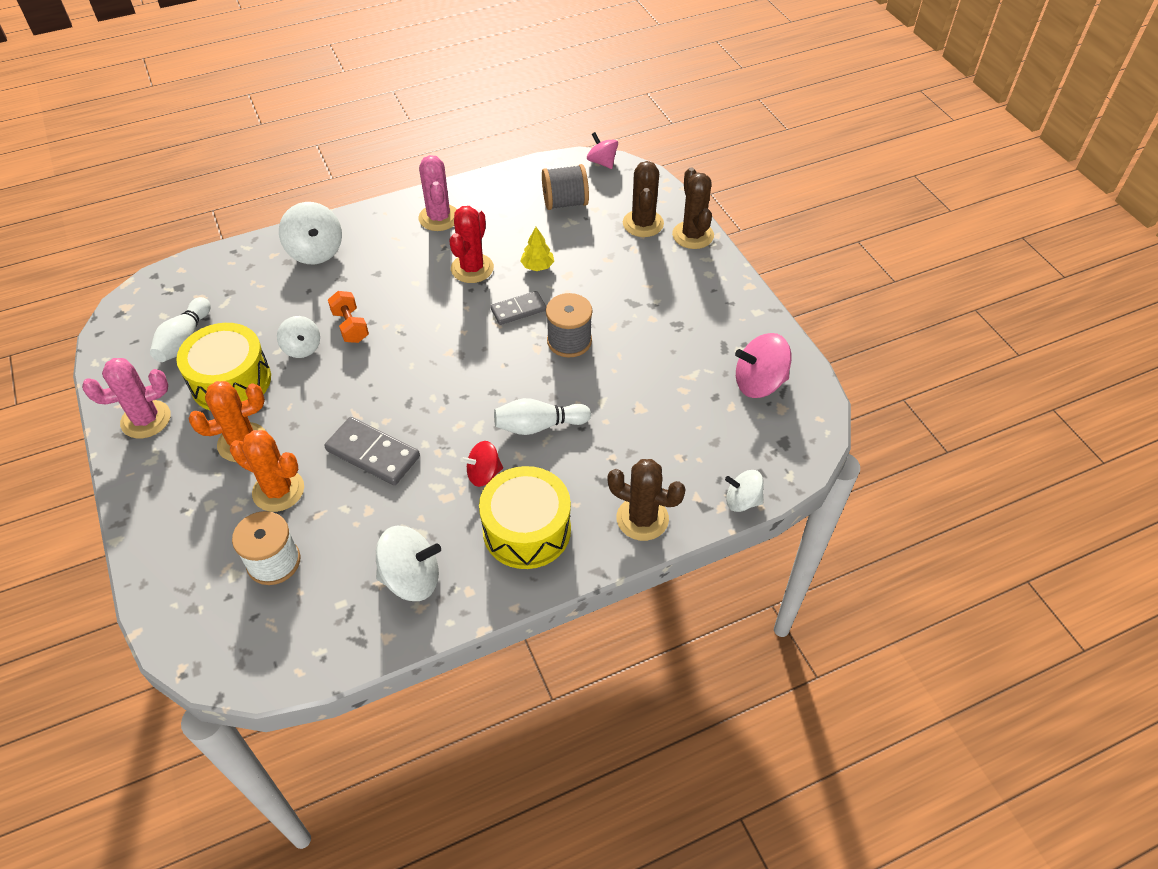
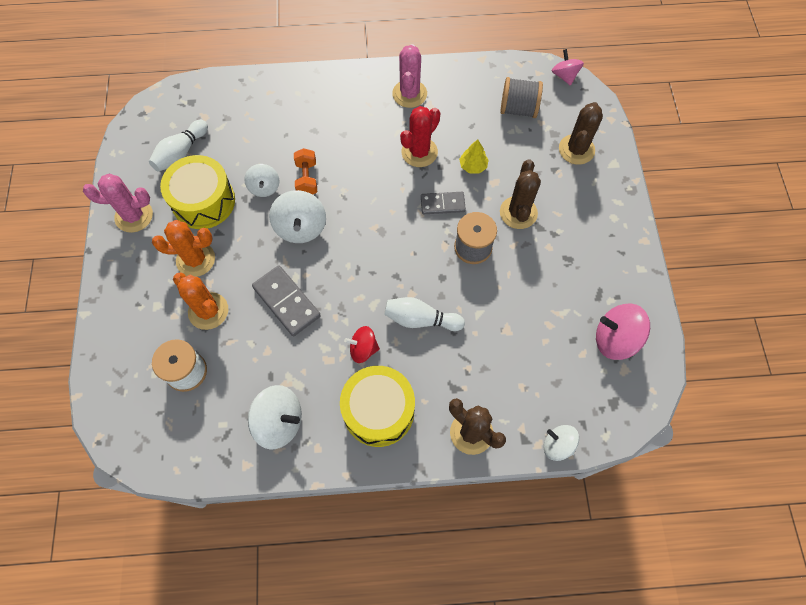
camera: 20 degrees right, 15 degrees up
(315, 251) = (302, 98): white spinning top -> white spinning top (301, 227)
(693, 235) = (615, 174): brown cactus -> brown cactus (518, 213)

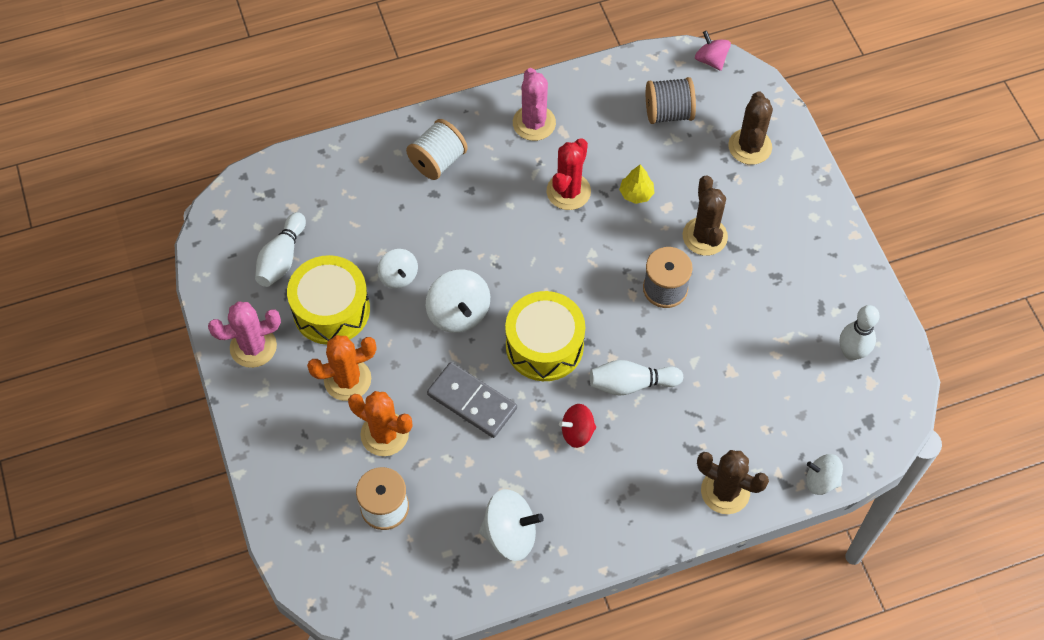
camera: 15 degrees left, 5 degrees down
(307, 179) = (445, 254): orange dumbbell -> none
(326, 106) = (438, 161): none -> white spool
(378, 411) = (616, 494): yellow drum -> yellow drum (544, 345)
(442, 204) = (615, 247): grey domino -> none
(615, 339) = (851, 352): pink spinning top -> white bowling pin

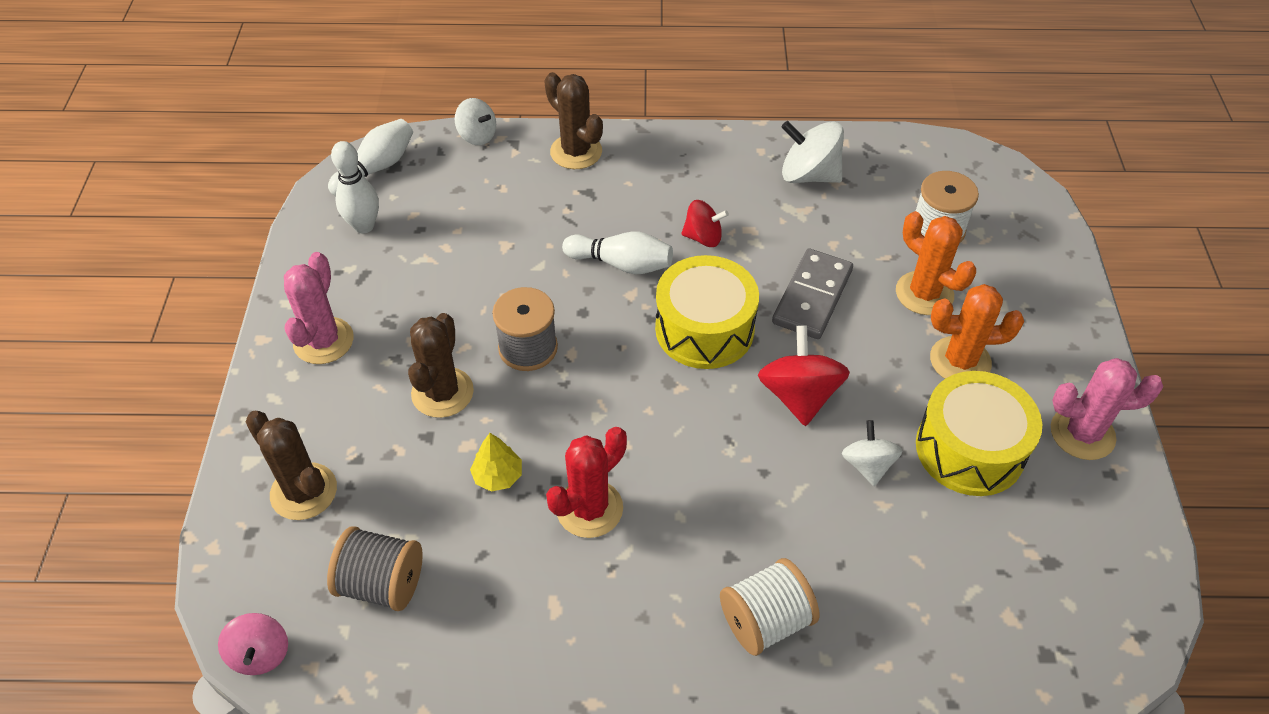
camera: 160 degrees left, 10 degrees down
(282, 258) = (1034, 541): white bowling pin -> white bowling pin (376, 168)
(458, 313) = (799, 395): white spinning top -> red spinning top
(472, 402) = (812, 297): grey domino -> grey domino turned 60 degrees clockwise
(534, 123) = (592, 636): pink cactus -> pink cactus (323, 341)
(750, 146) = (304, 491): brown cactus -> brown cactus turned 75 degrees counterclockwise

